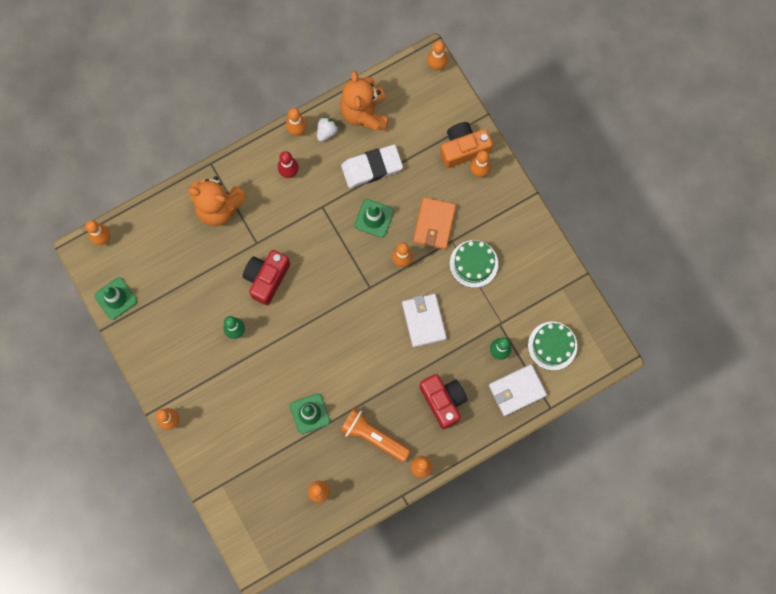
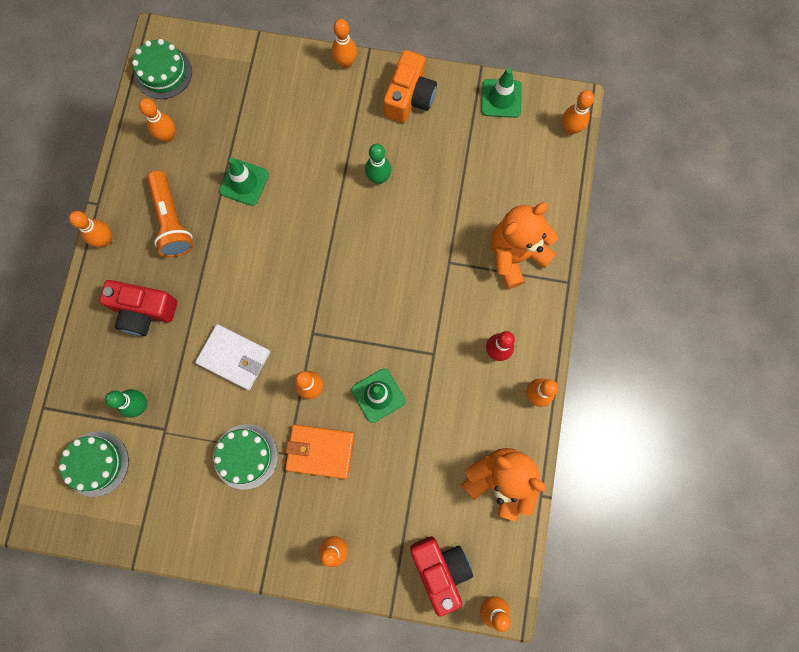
camera: 130 degrees right, 0 degrees up
(267, 278) = (405, 244): red camera -> red camera (440, 569)
(278, 538) = (163, 72): none -> green cake
(326, 131) = (510, 423): white strawberry -> none
(372, 167) = (433, 438): white eraser -> none
(373, 436) = (172, 221): orange flashlight -> orange flashlight turned 90 degrees clockwise
(434, 224) = (320, 451): orange wallet -> orange wallet turned 45 degrees counterclockwise
(463, 148) = (374, 553): orange camera -> orange camera (409, 97)
(517, 390) = (88, 390): white wallet -> none

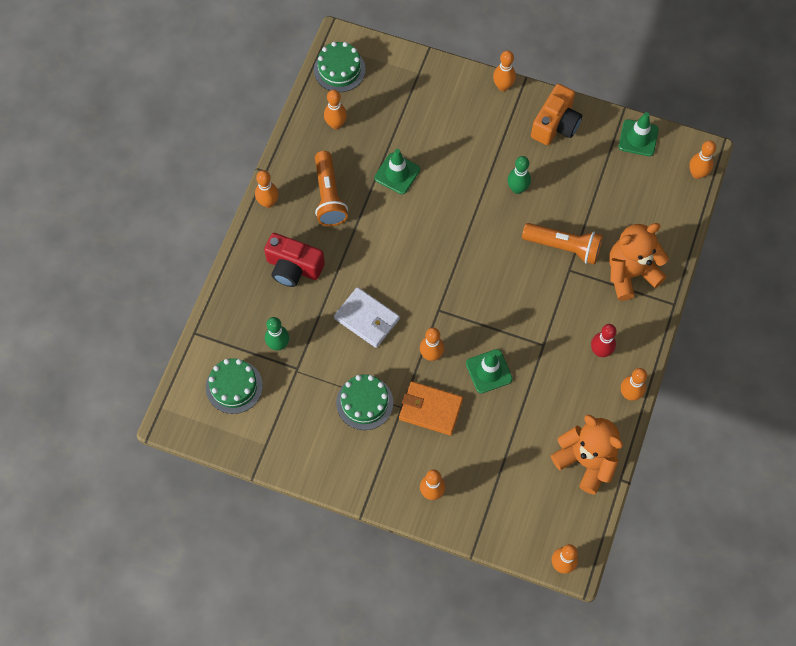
camera: 10 degrees right, 10 degrees down
(439, 236) = (564, 247): none -> orange flashlight
(440, 569) = (521, 525): red camera -> none

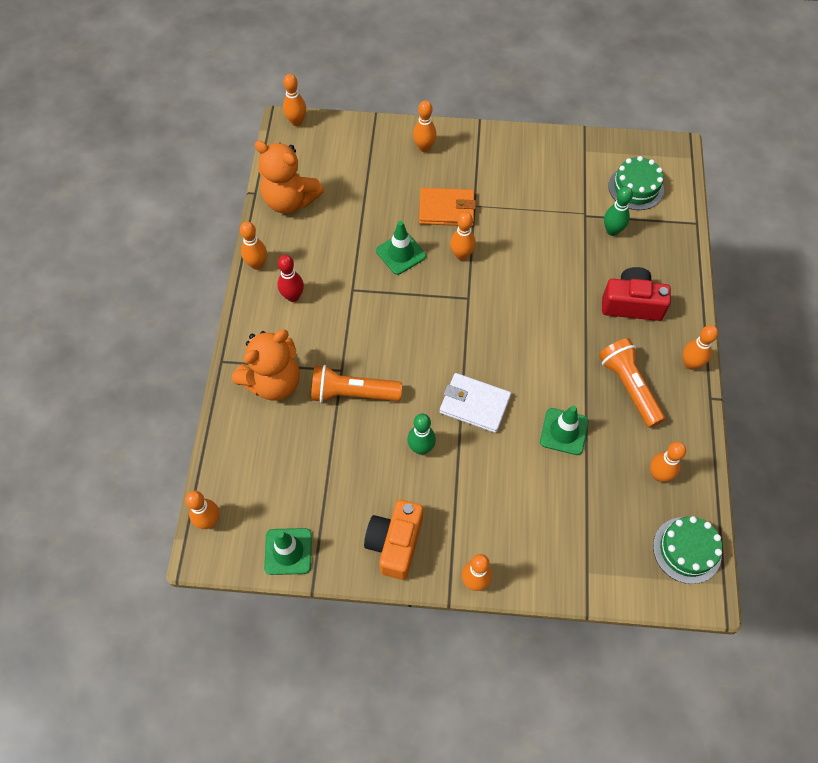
camera: 165 degrees right, 5 degrees down
(364, 402) = (510, 201): green cake -> none
(366, 319) = (537, 273): white wallet -> white wallet (475, 404)

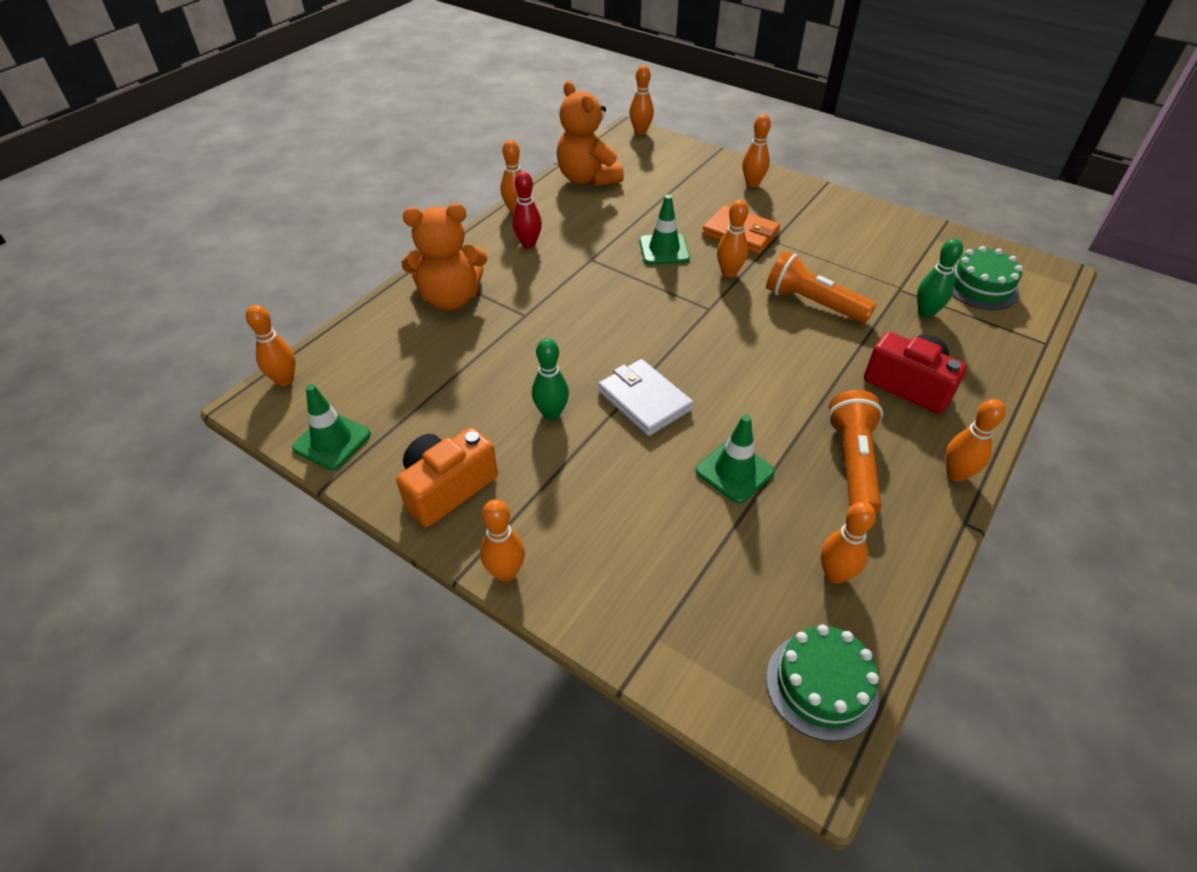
camera: 30 degrees right, 15 degrees down
(352, 393) = (519, 338): orange flashlight -> orange flashlight (812, 303)

